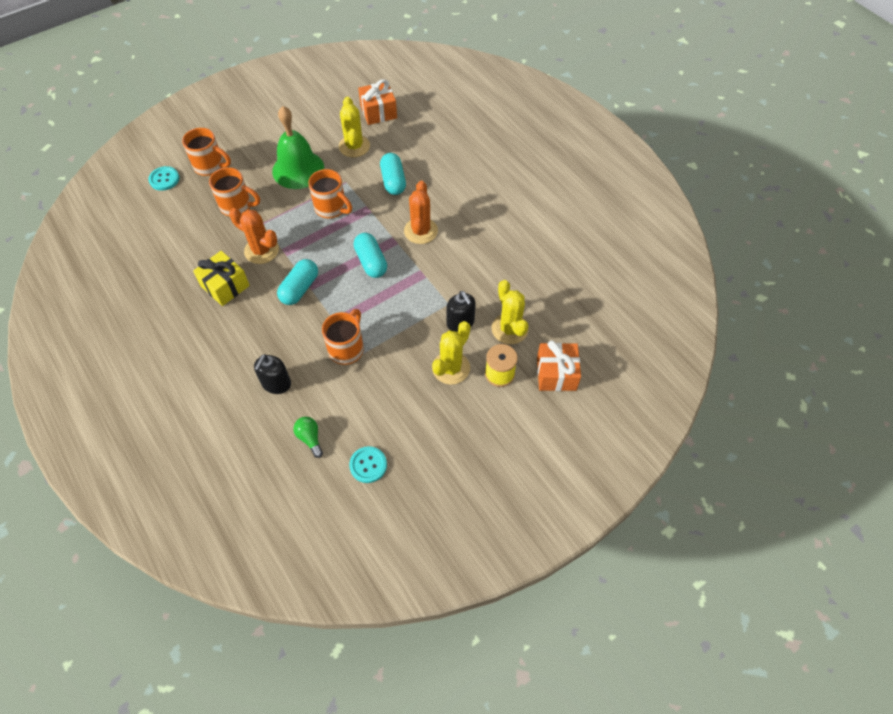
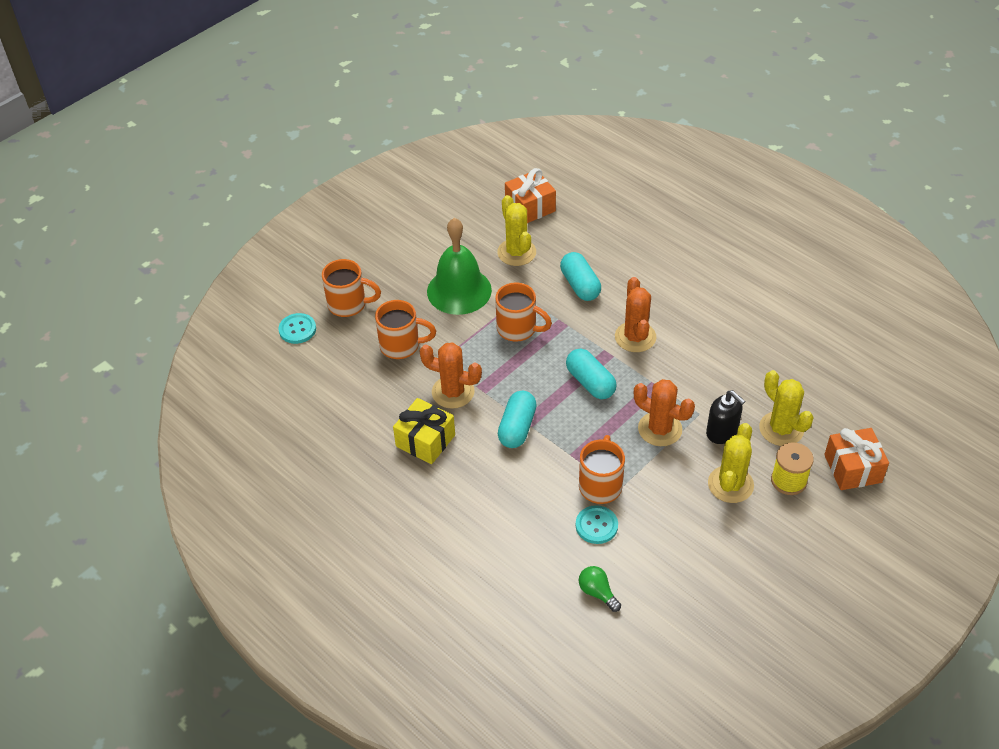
camera: 10 degrees left, 10 degrees down
(276, 384) = (533, 540): black soap dispenser -> none
(368, 465) = (677, 609): turquoise button -> turquoise button (596, 525)
(411, 311) = (660, 429): none -> orange cactus

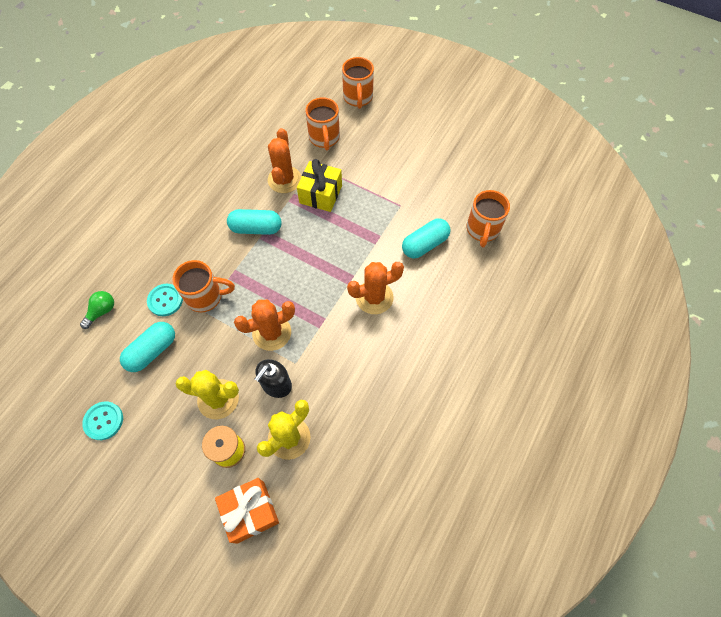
camera: 75 degrees right, 15 degrees up
(297, 329) = (325, 76): turquoise button -> turquoise button (103, 421)
(425, 440) = (234, 173): yellow gift -> yellow gift (320, 194)
(459, 290) = (392, 161): green bell -> none
(516, 252) = (449, 191): yellow cactus -> none
(518, 329) = (361, 209): orange mug -> orange mug (482, 230)
(530, 207) = (508, 190): orange gift -> none
(590, 382) = (313, 271): turquoise capsule -> turquoise capsule (152, 351)
(660, 429) = (272, 333): orange cactus -> orange cactus turned 45 degrees clockwise

